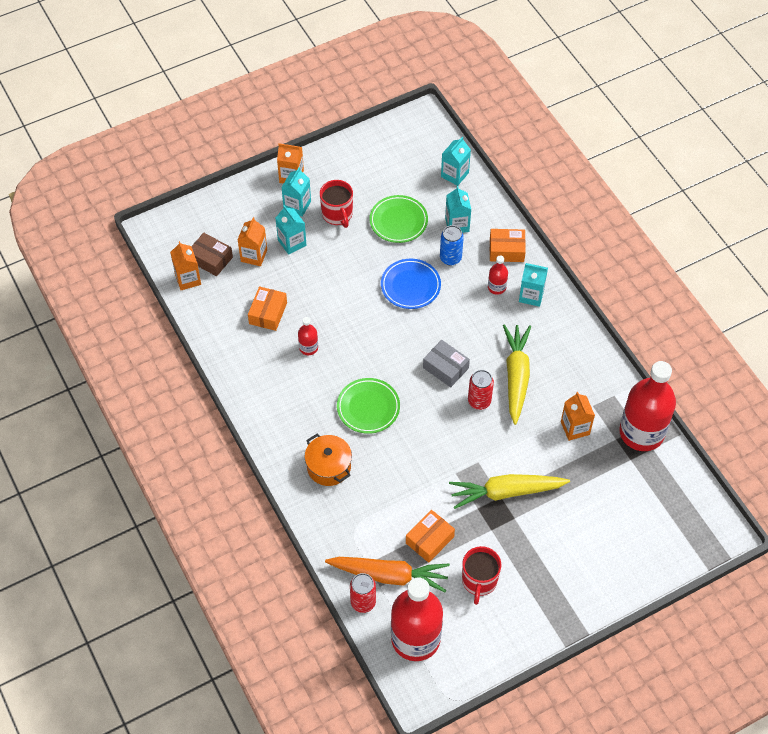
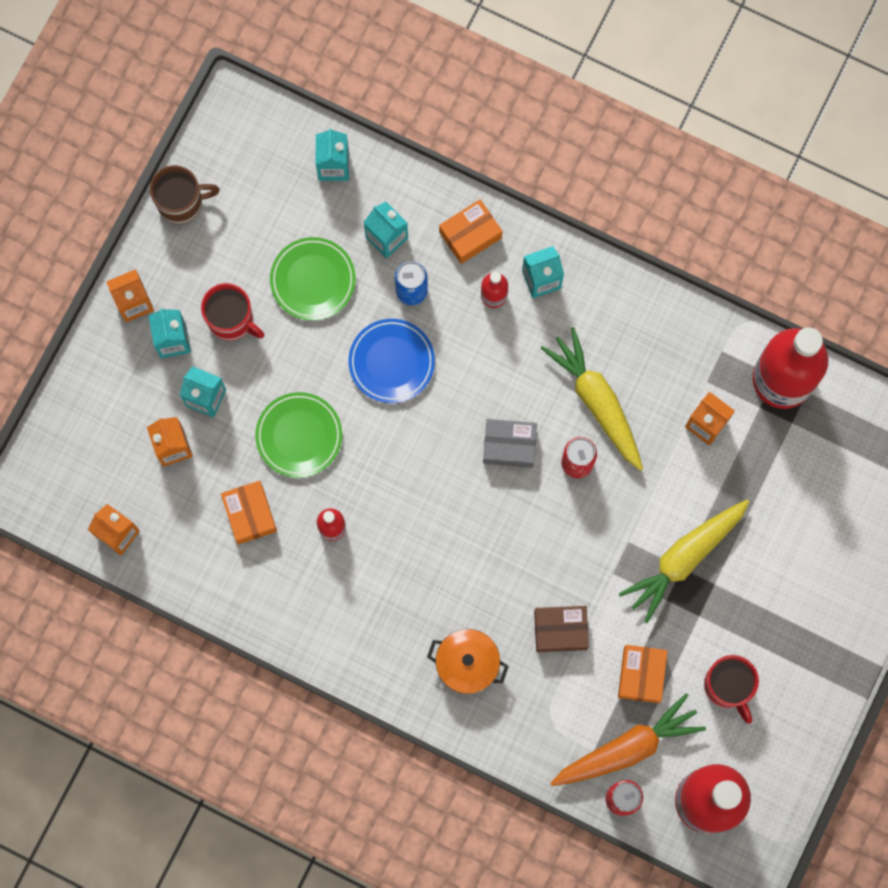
camera: 35 degrees left, 20 degrees up
(211, 259) = (124, 487): brown box -> brown box (560, 630)
(356, 145) = (182, 203): none -> brown mug
(368, 408) = (458, 558): green plate -> green plate (299, 436)

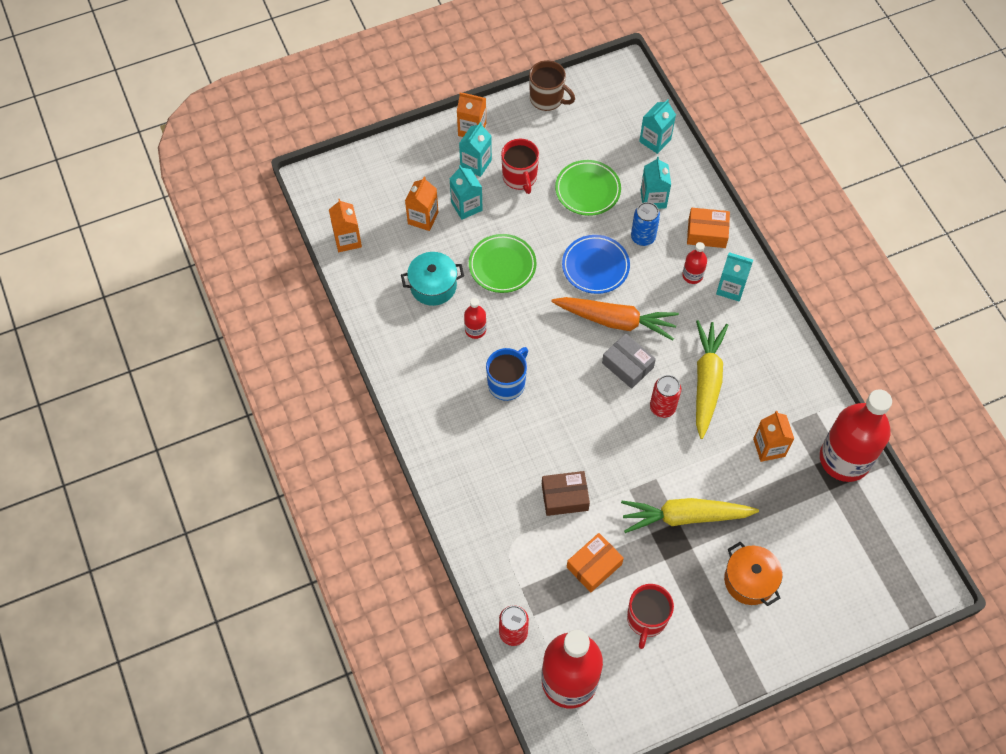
camera: 40 degrees right, 15 degrees down
(250, 514) = (433, 286): orange box -> turquoise pot
(410, 559) = (507, 383): none -> blue mug
(467, 664) = (487, 470): orange pot -> orange pot (749, 580)
(560, 630) = (564, 497): brown box -> brown box turned 45 degrees counterclockwise
(627, 748) = (545, 604): orange carrot -> orange carrot (615, 321)

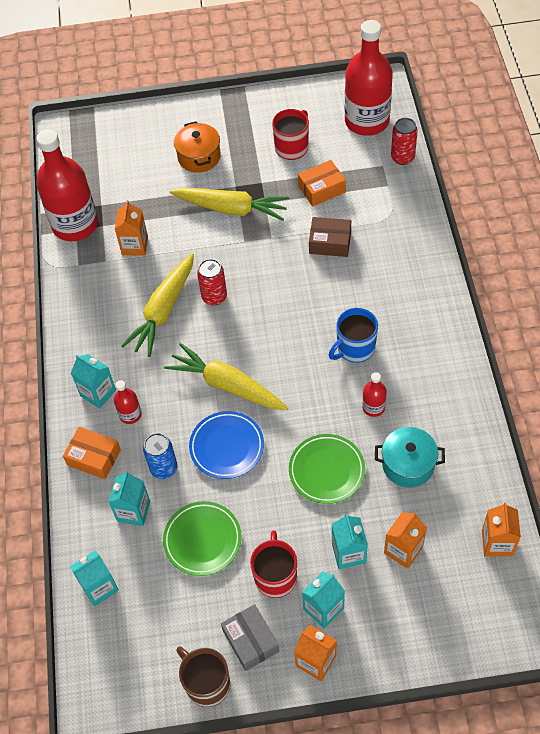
camera: 160 degrees left, 5 degrees down
(615, 321) = (227, 385): orange carrot -> yellow carrot
(627, 365) = (232, 340): grey box -> grey box (250, 641)

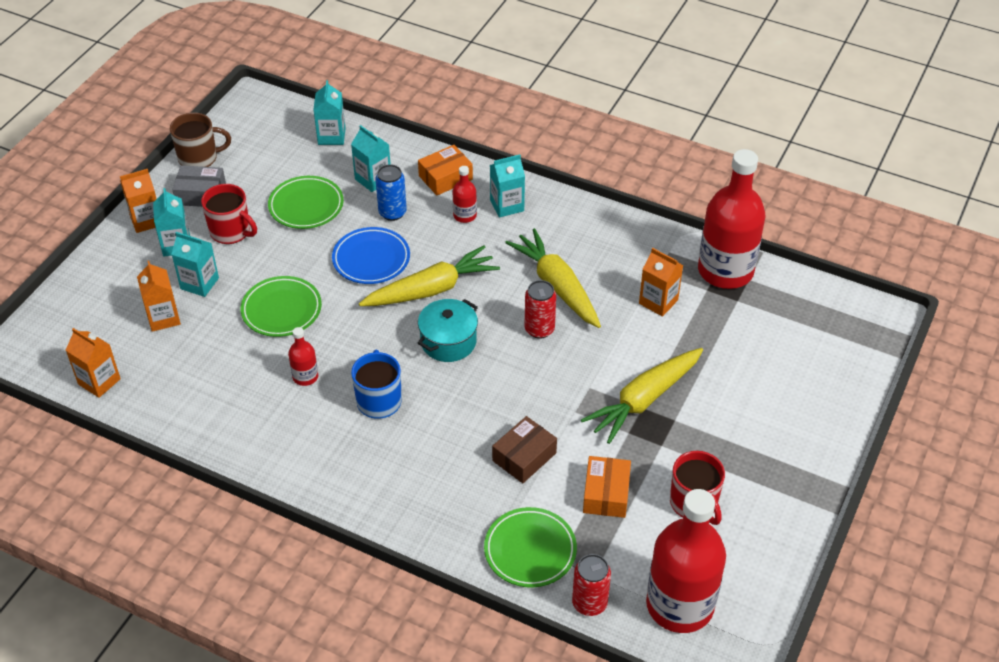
camera: 120 degrees right, 10 degrees down
(199, 157) = (746, 411): orange pot -> none
(394, 201) = (530, 550): none -> green plate
(408, 464) = (228, 367): turquoise pot -> turquoise pot (448, 341)

